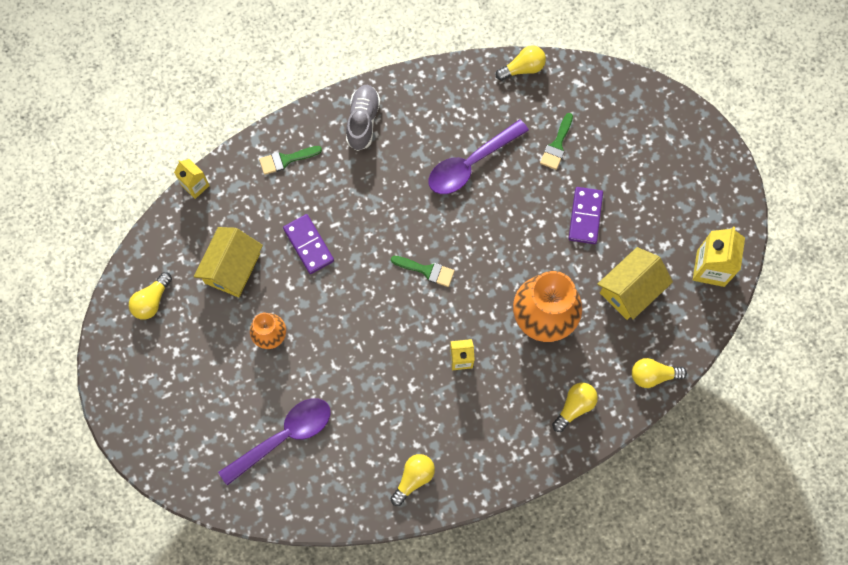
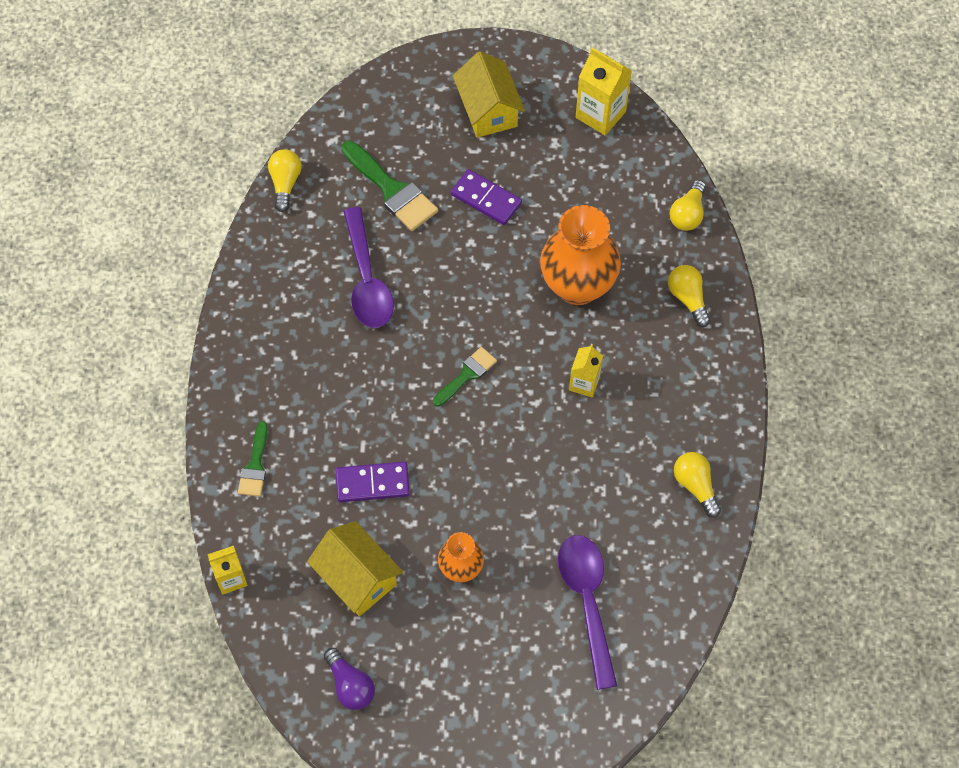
camera: 65 degrees left, 10 degrees down
(152, 301) = (350, 685): yellow light bulb -> purple light bulb
(363, 121) = (254, 366): grey shoe -> none
(557, 145) = (392, 190): green brush -> green brush, size x1.68
(630, 290) = (587, 194): yellow house -> yellow house (488, 110)

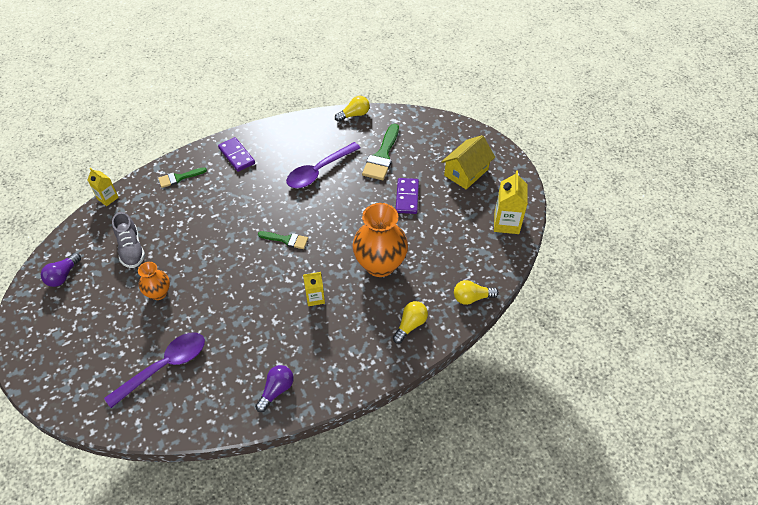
camera: 60 degrees right, 10 degrees down
(357, 578) = (131, 249): yellow house -> grey shoe
(372, 483) = (193, 229): purple domino -> purple domino (236, 156)
(695, 486) = (276, 390): yellow light bulb -> purple light bulb

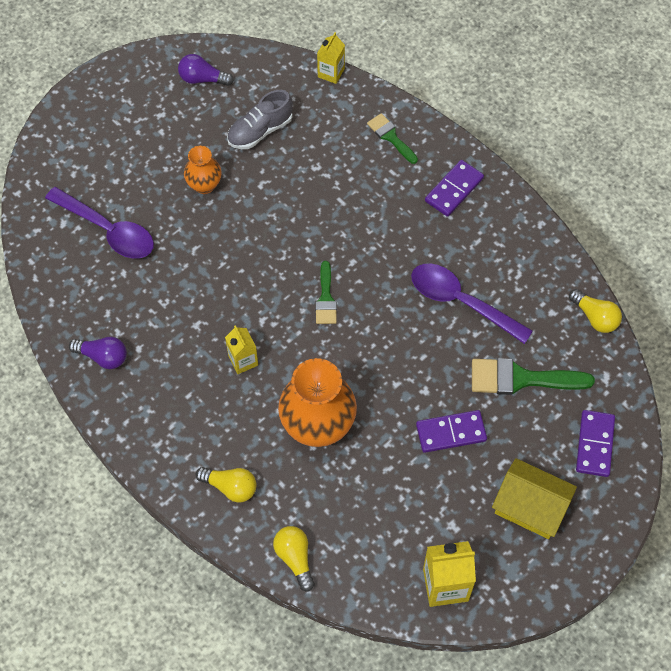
camera: 75 degrees right, 10 degrees up
(435, 135) = (594, 444): none -> purple domino

